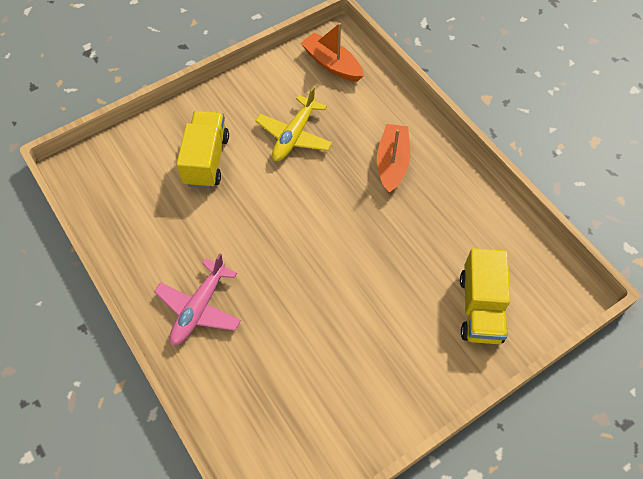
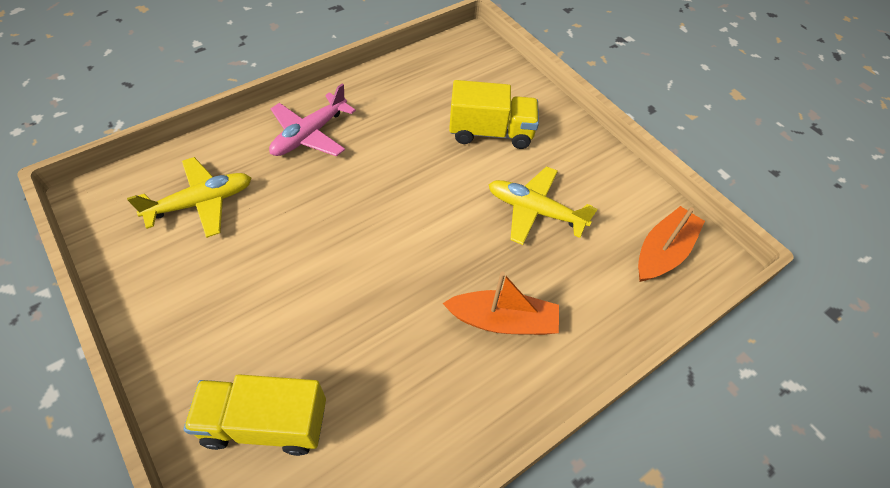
camera: 85 degrees right, 5 degrees down
(199, 308) = (309, 135): pink plane -> pink plane turned 75 degrees counterclockwise
(282, 393) = (202, 203): none -> yellow plane

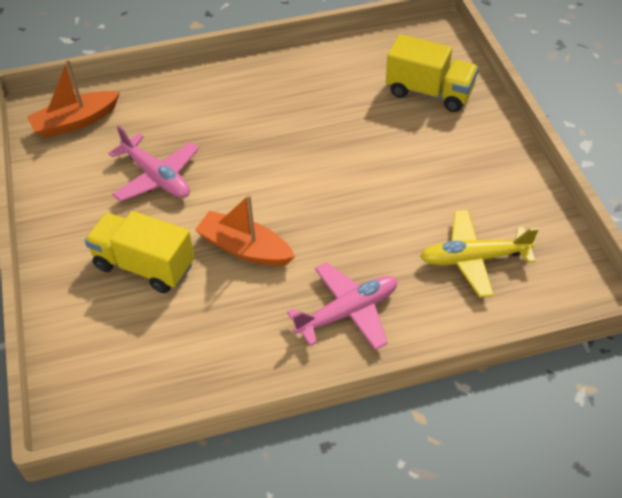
camera: 155 degrees left, 5 degrees down
(503, 321) = (238, 108): orange boat -> orange boat (244, 248)
(534, 211) = (157, 177): yellow plane -> pink plane

